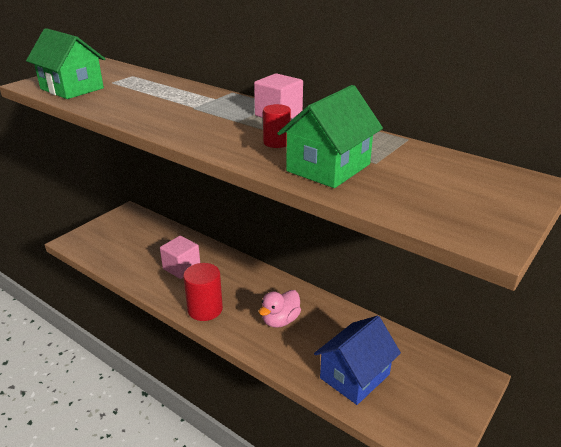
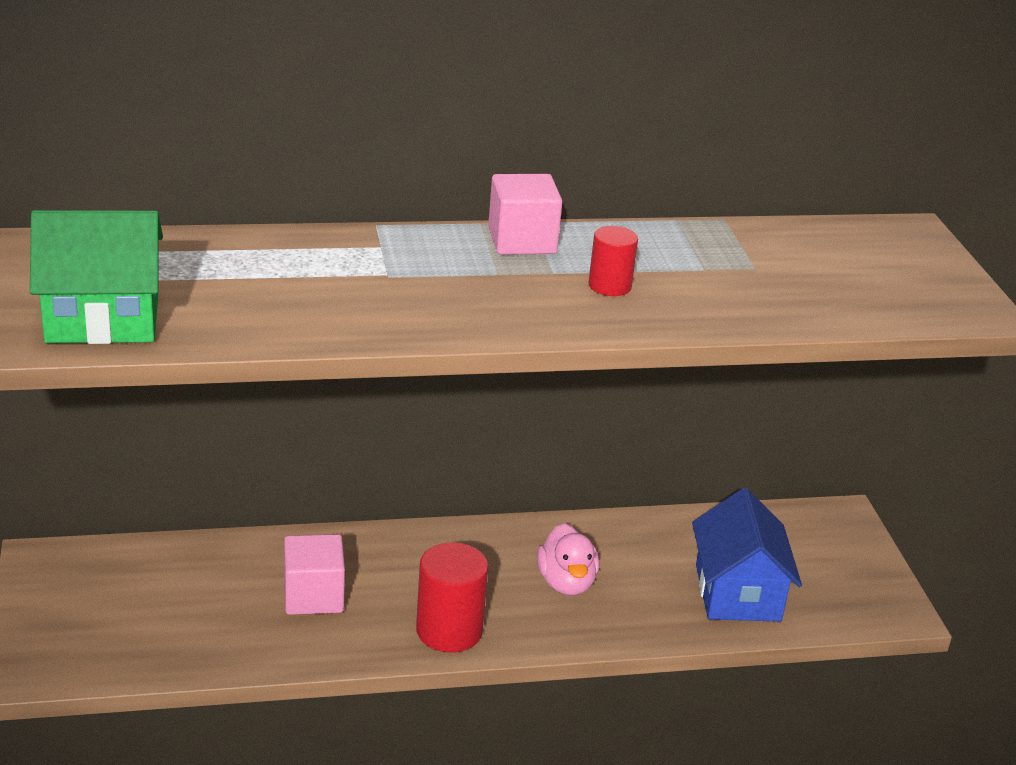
camera: 50 degrees left, 0 degrees up
(328, 167) = (727, 296): green house -> none

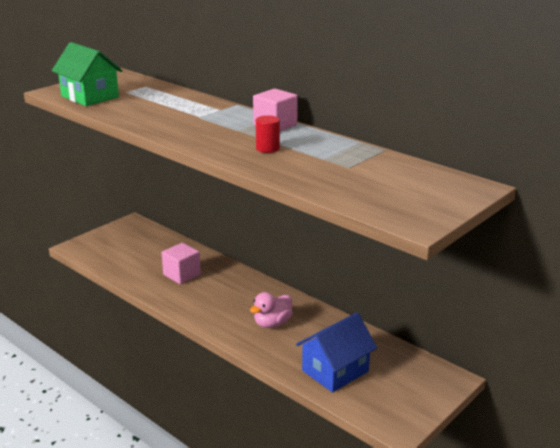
camera: 55 degrees right, 5 degrees down
(449, 630) = (201, 311): red cylinder -> none

